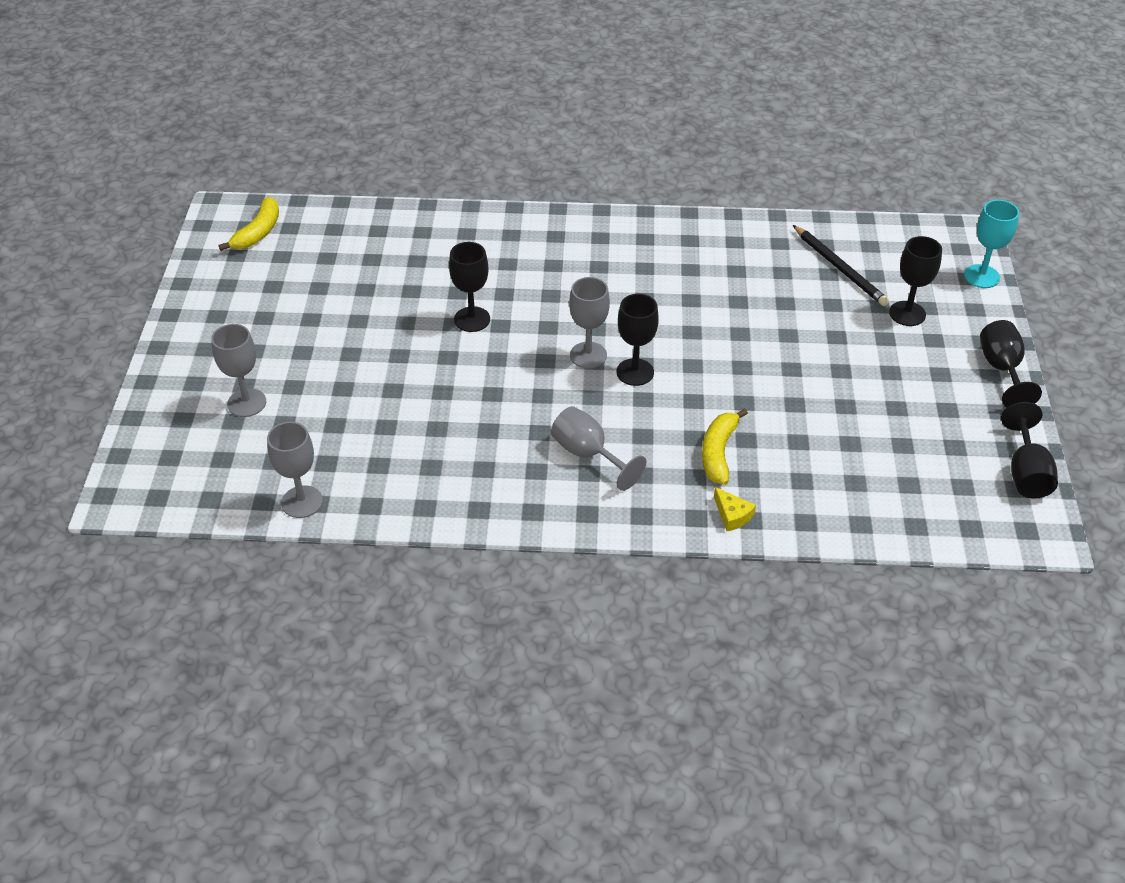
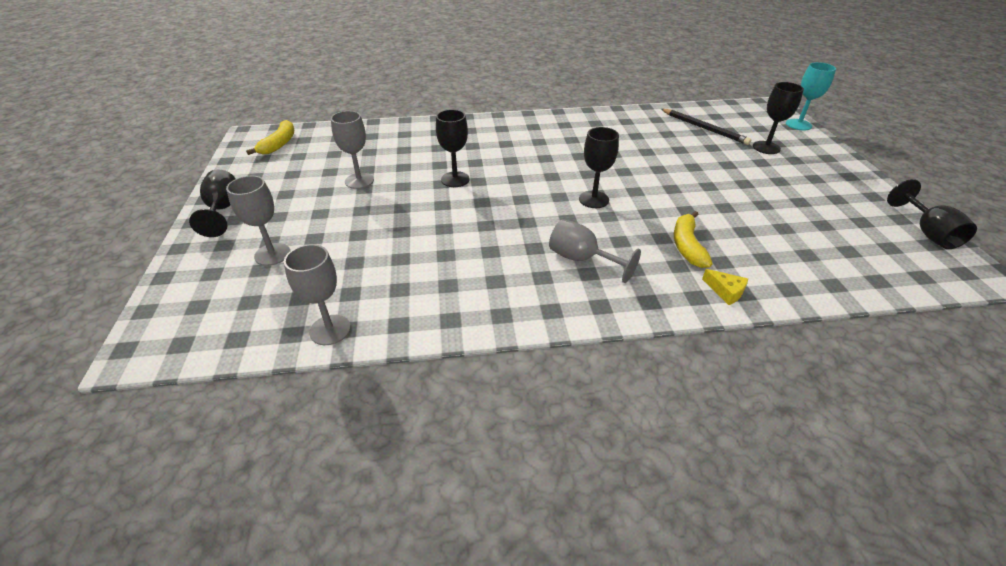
camera: 10 degrees left, 5 degrees down
(588, 355) = (553, 192): grey goblet -> grey goblet (359, 181)
(1001, 369) = (854, 171): black goblet -> black goblet (223, 209)

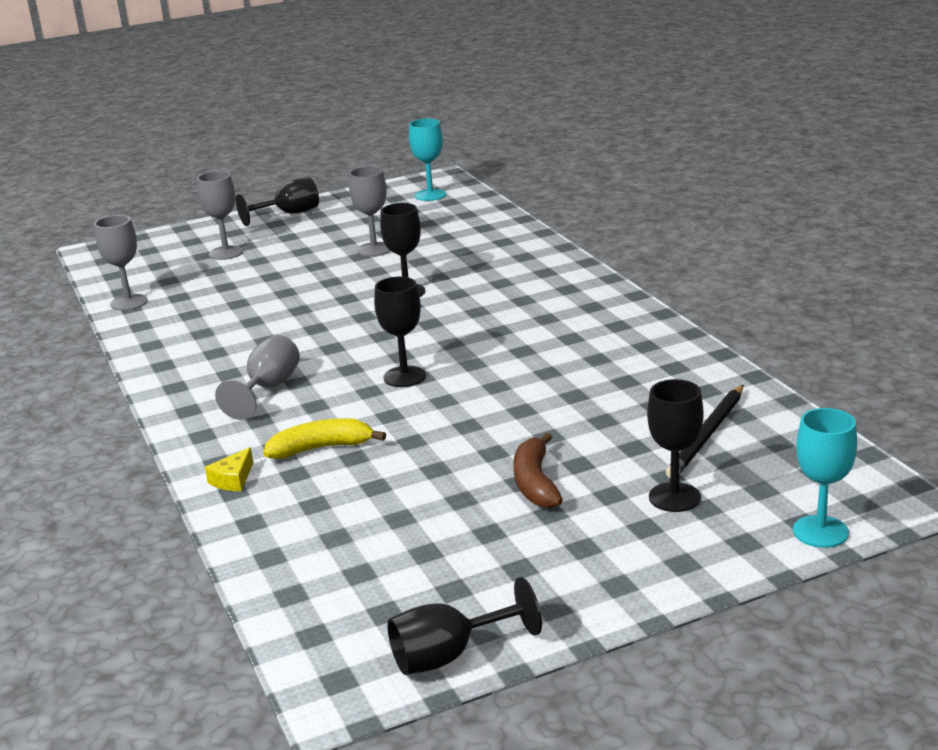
camera: 75 degrees right, 15 degrees down
(279, 144) = (430, 195): yellow banana -> turquoise goblet
(747, 179) = (535, 483): none -> brown banana

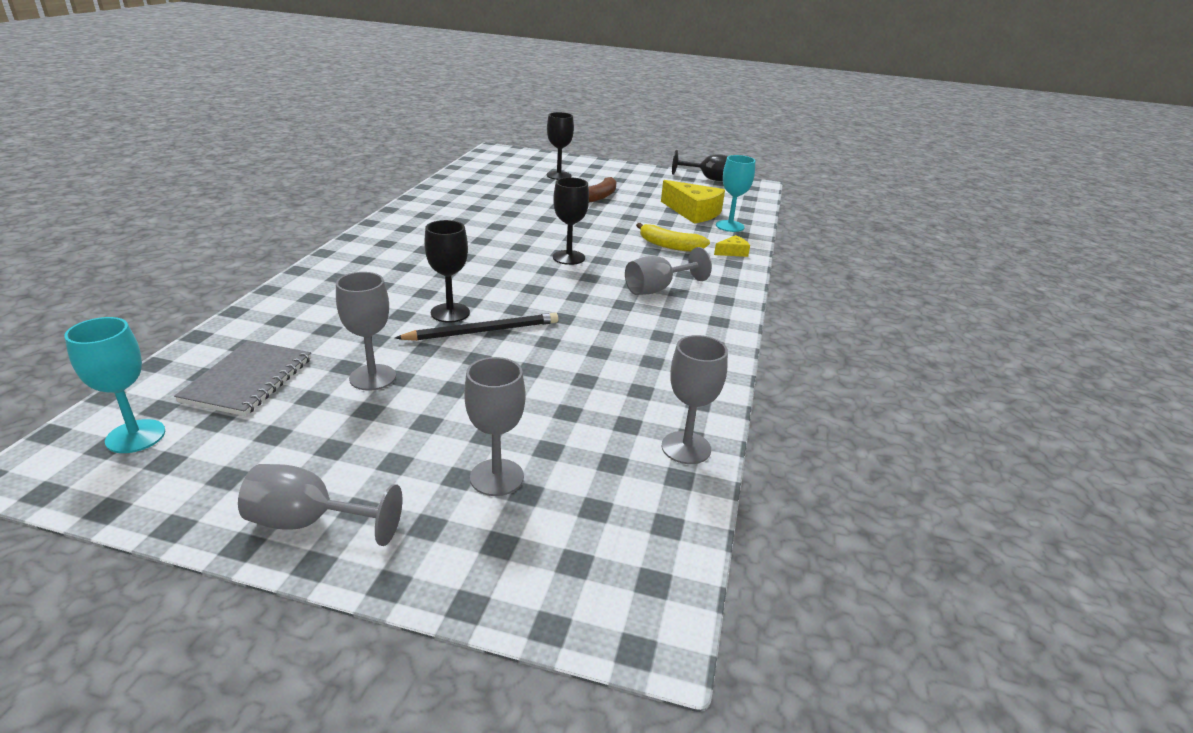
camera: 145 degrees left, 5 degrees up
(289, 214) = (309, 522): black goblet -> grey goblet
(363, 531) = (693, 212): none -> yellow cheese
(438, 222) = (248, 380): none -> grey notebook
(707, 434) = (499, 182): black pencil -> black pencil (482, 331)
(820, 532) = (537, 155): turquoise goblet -> turquoise goblet (730, 226)

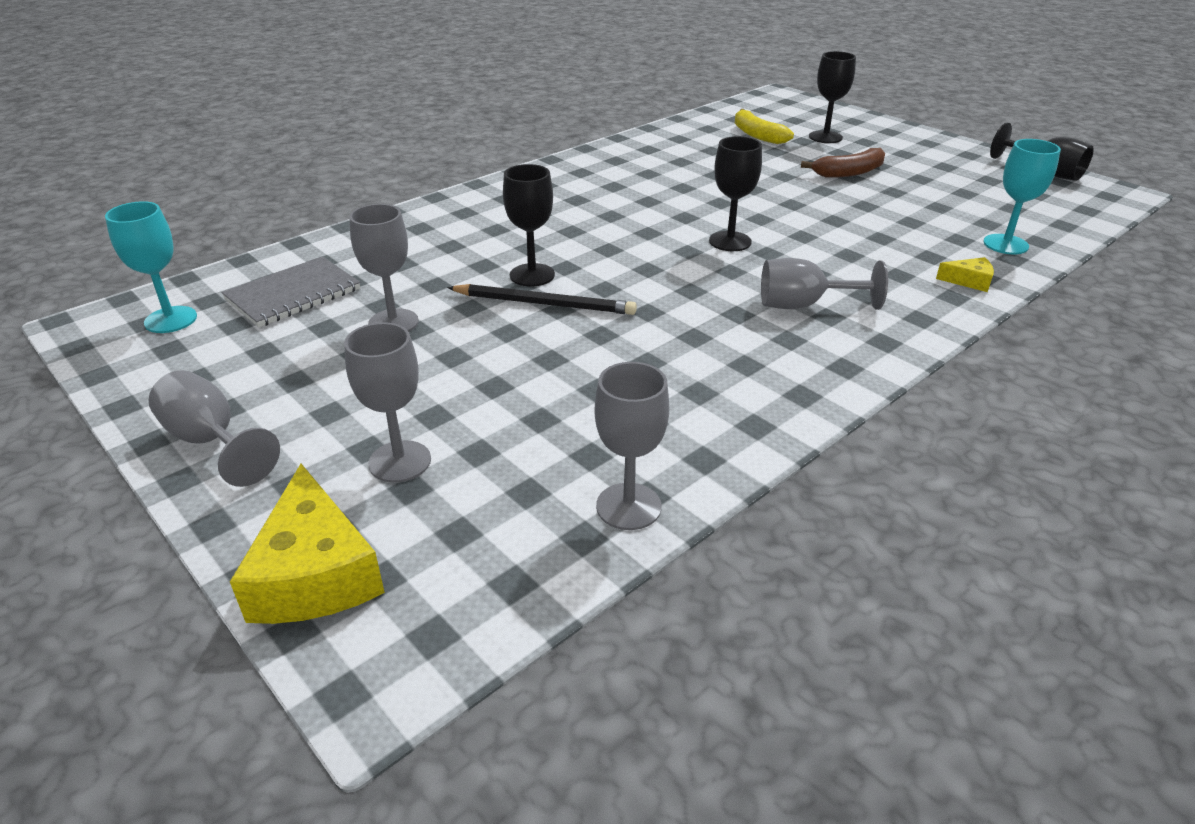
camera: 35 degrees right, 5 degrees up
(669, 246) = (882, 253): yellow banana -> yellow banana (757, 135)
(693, 212) = (969, 215): yellow cheese -> yellow cheese (315, 573)

